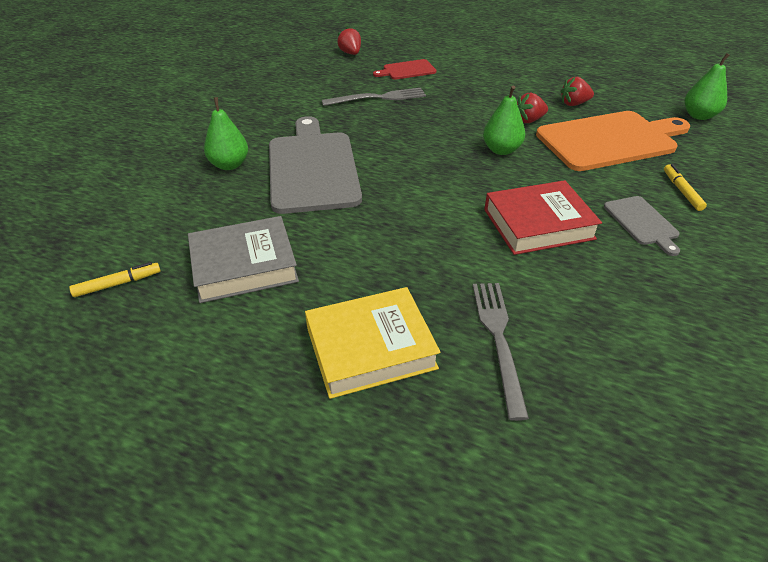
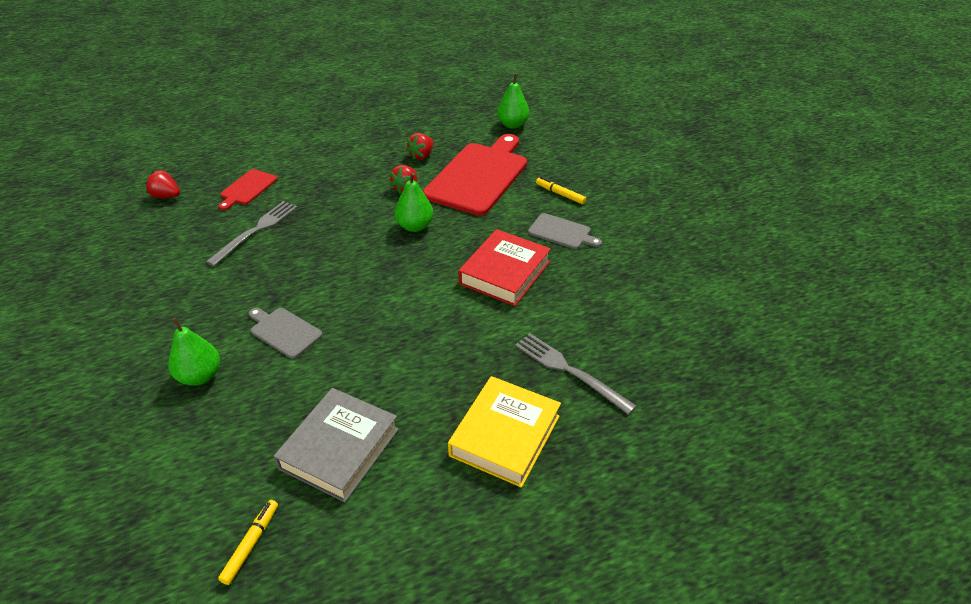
camera: 45 degrees left, 0 degrees up
(312, 168) = (284, 331): grey cutting board -> grey cutting board, size x0.48
(610, 140) = (478, 176): orange cutting board -> red cutting board

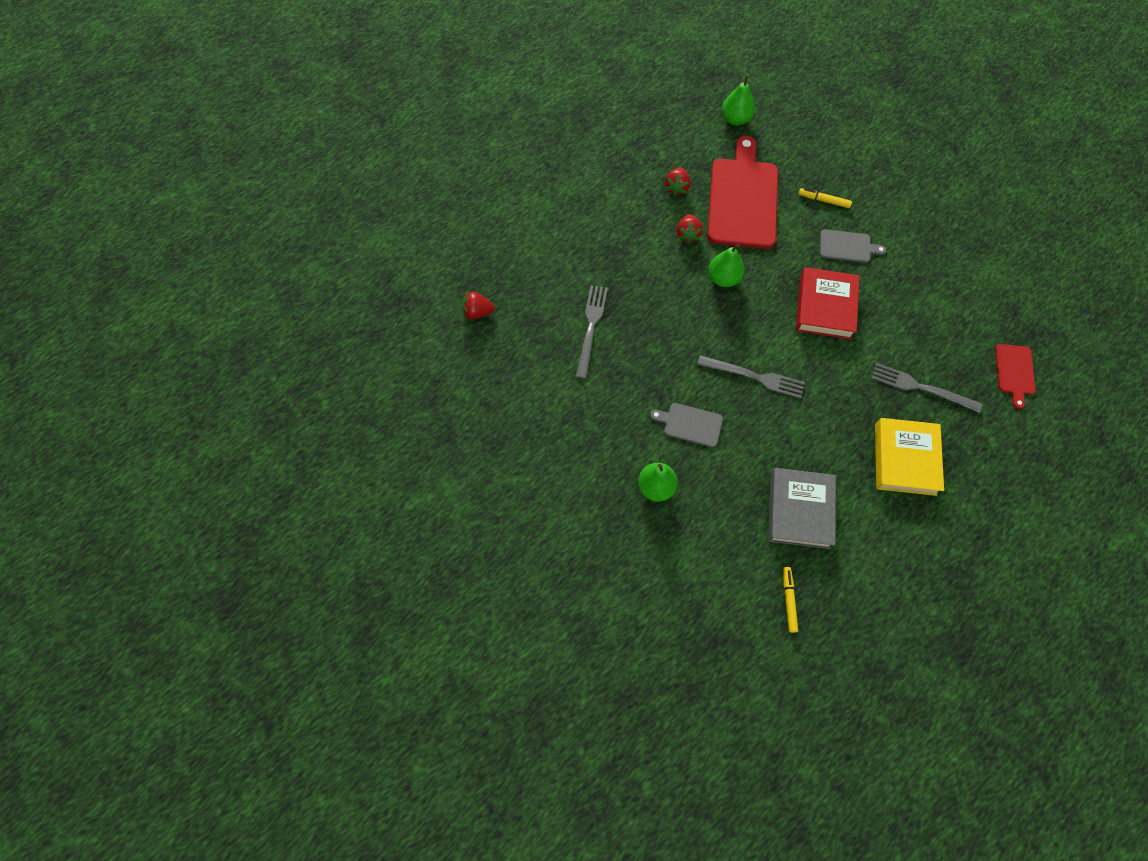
camera: 20 degrees left, 25 degrees up
(247, 188) = (545, 279): red cutting board -> red cutting board (1014, 372)
(385, 310) = (754, 377): none -> grey fork

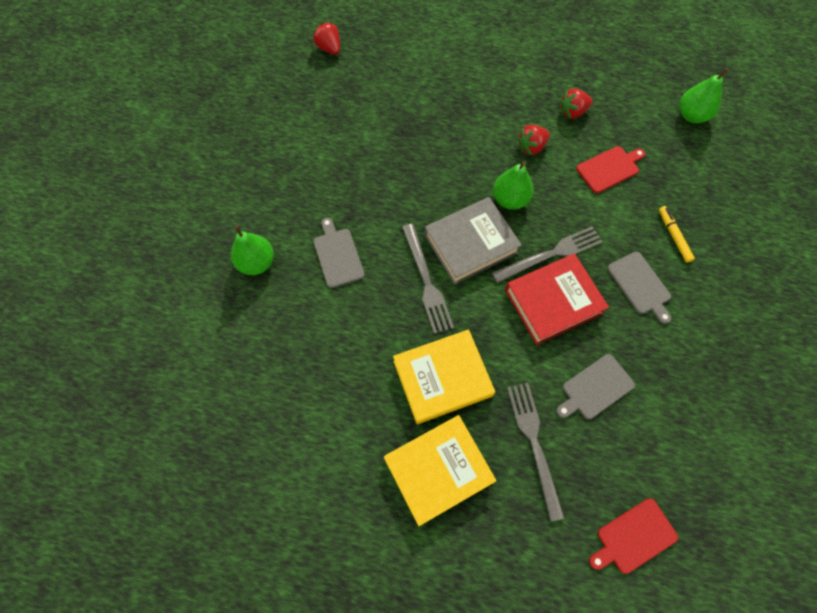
camera: 55 degrees right, 0 degrees up
(591, 327) = (376, 129): grey fork -> grey fork (551, 254)
(742, 199) = (609, 168): red cutting board -> red cutting board, size x0.48
(788, 600) = (212, 437): yellow marker -> none
(799, 510) = (312, 397): grey book -> grey book (471, 244)
(839, 414) = (442, 378): none -> yellow book
(904, 325) = (595, 388): none -> grey cutting board

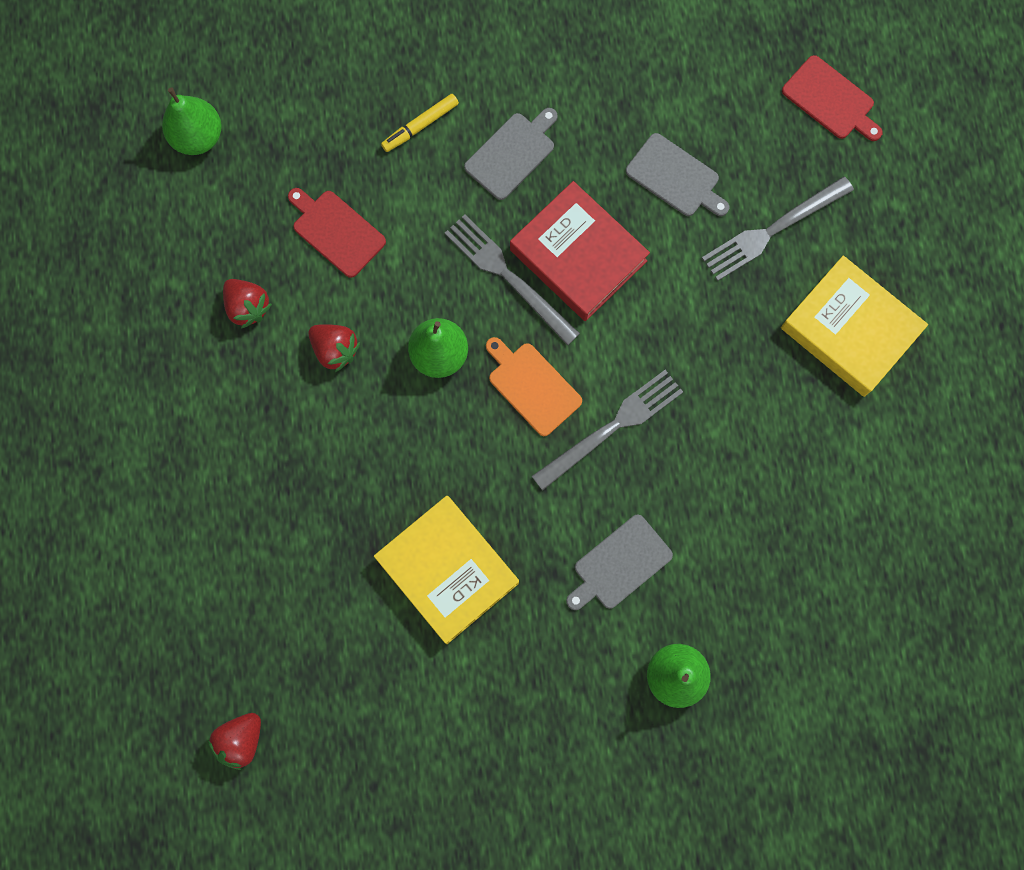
camera: 110 degrees left, 10 degrees up
(442, 378) = (737, 362): yellow book -> yellow book (447, 571)
(471, 244) = (532, 386): grey book -> orange cutting board

